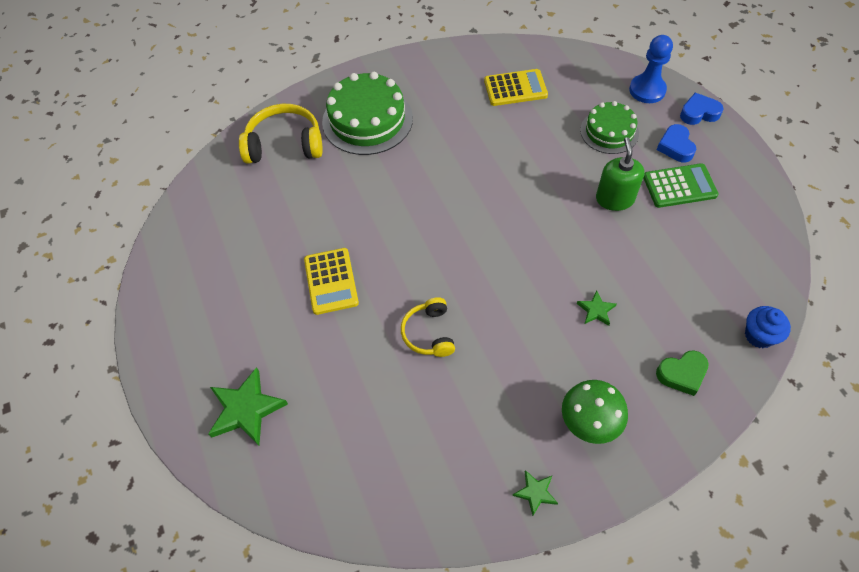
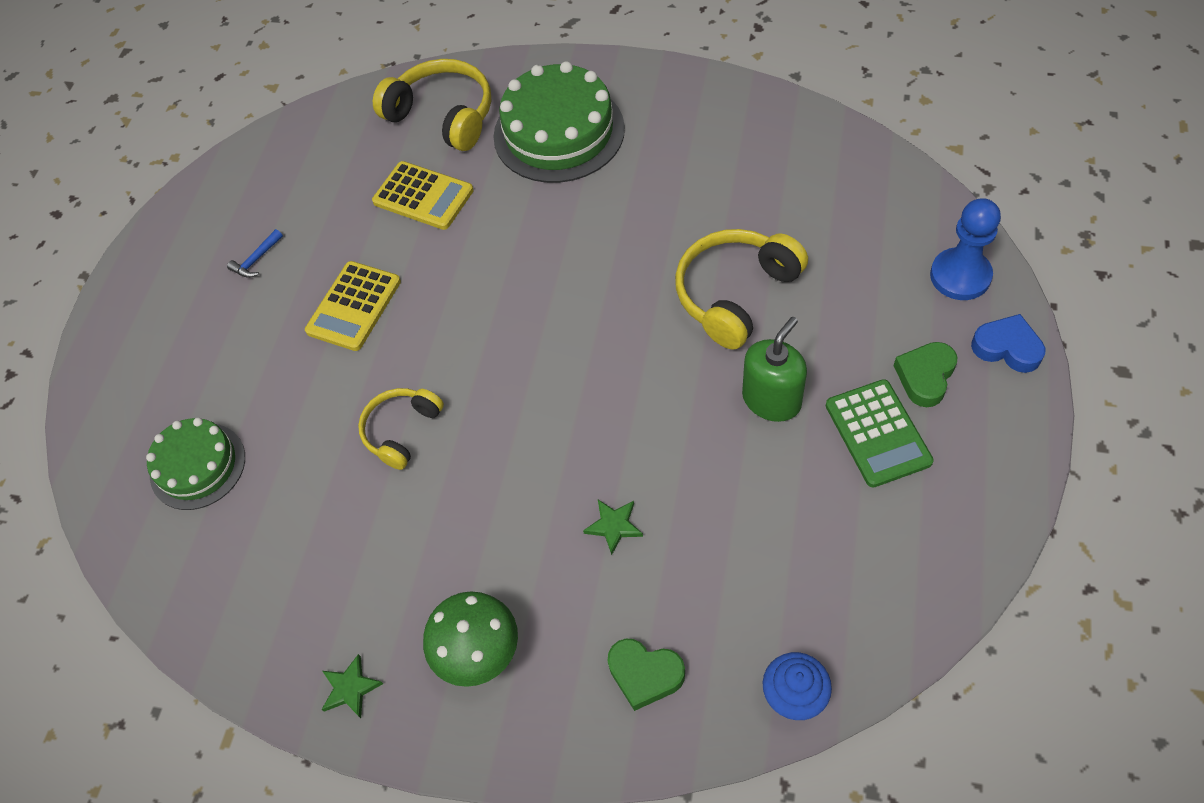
camera: 40 degrees right, 0 degrees up
(237, 290) = (256, 259): none -> blue hammer
(246, 409) = (158, 396): green star -> none
(515, 88) = (777, 182): yellow calculator -> yellow calculator (423, 196)
(547, 156) = (735, 294): none -> yellow headphones
(609, 131) = (850, 306): green cake -> green cake (198, 466)
(675, 147) = (925, 376): blue heart -> green heart
(679, 186) = (878, 433): green calculator -> green calculator turned 45 degrees clockwise

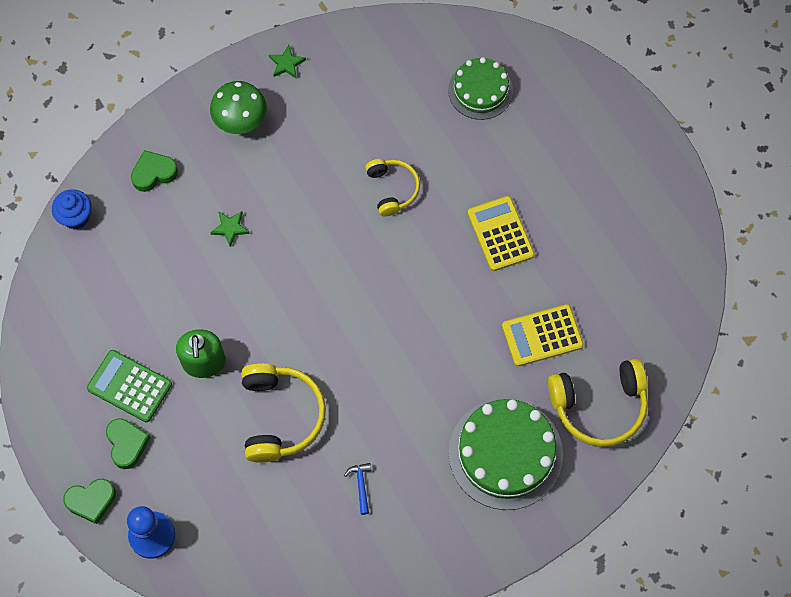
camera: 130 degrees right, 10 degrees up
(256, 259) = (595, 216): blue hammer -> blue hammer (361, 485)
(1007, 348) = (91, 501): blue heart -> green heart

